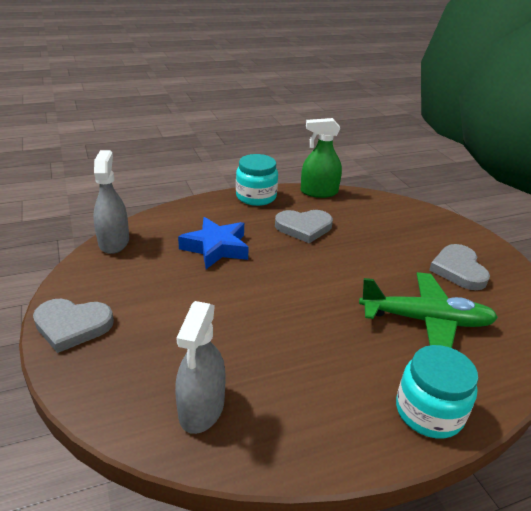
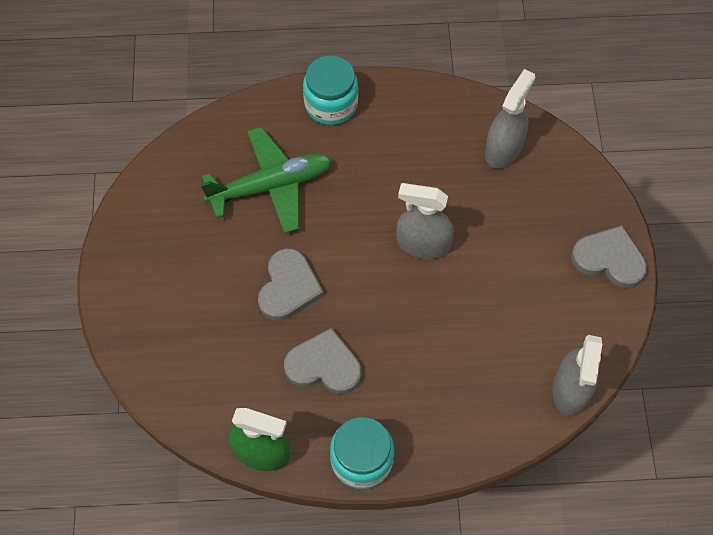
camera: 160 degrees left, 30 degrees up
(216, 248) = (448, 348): blue star -> none
(262, 305) = (423, 244): none -> grey spray bottle
(426, 320) = (271, 186): green plane -> green plane turned 135 degrees clockwise
(458, 270) = (183, 244): grey heart -> grey heart (288, 287)

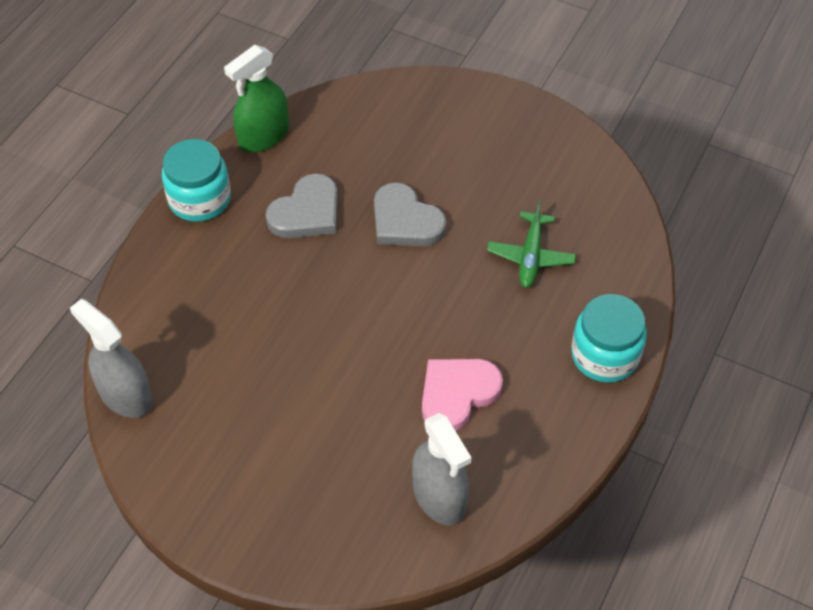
camera: 120 degrees right, 10 degrees down
(271, 186) = (530, 256): green plane -> green plane, size x0.61
(421, 176) = (457, 394): none -> pink heart
(423, 244) = (374, 353): grey spray bottle -> none
(609, 259) = (229, 522): grey heart -> none

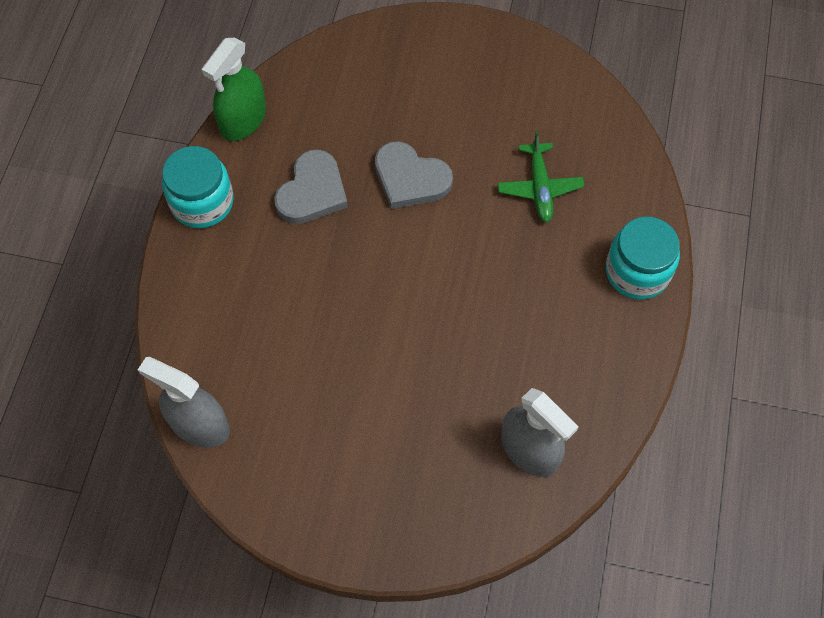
camera: 15 degrees left, 10 degrees up
(457, 394) = (514, 344): pink heart -> none

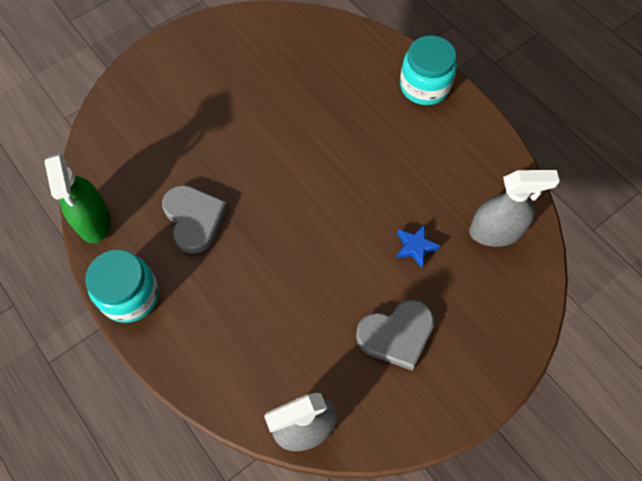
camera: 50 degrees left, 0 degrees up
(410, 179) = (243, 155): grey heart -> grey heart (396, 335)
(447, 390) = (415, 247): none -> blue star
(539, 188) = (320, 91): green plane -> none

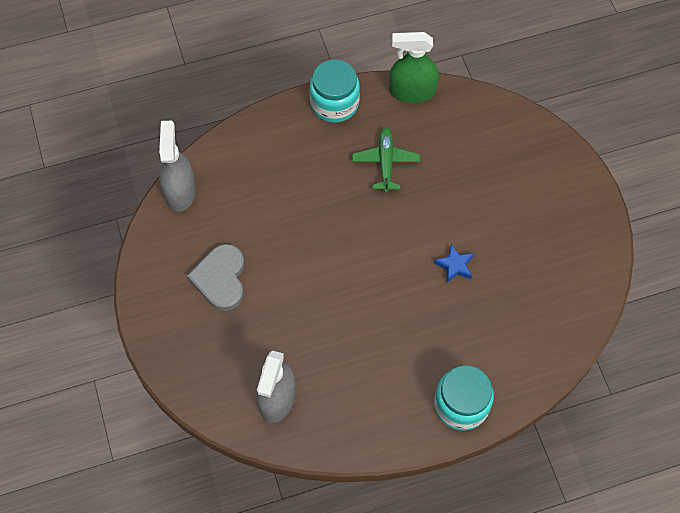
camera: 110 degrees right, 0 degrees up
(194, 219) = (385, 162): grey heart -> green plane
(415, 247) = (290, 324): blue star -> blue star (454, 266)

